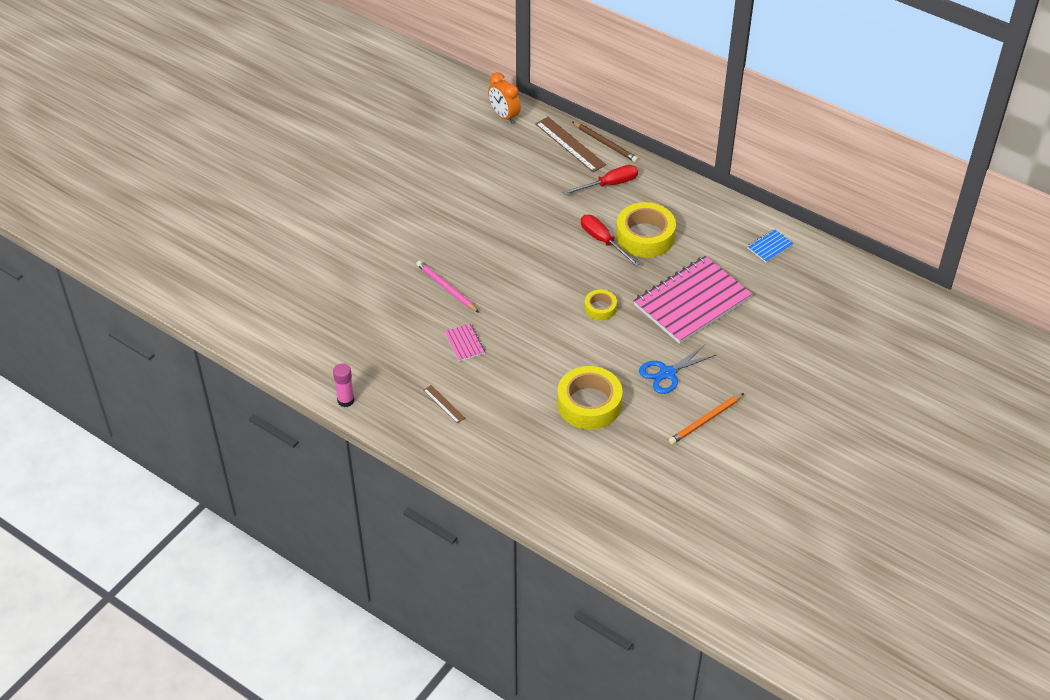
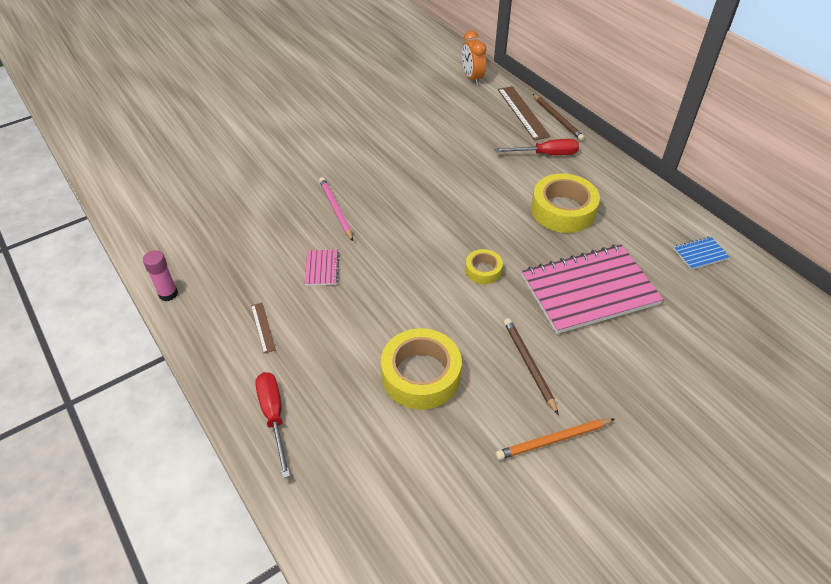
camera: 20 degrees right, 0 degrees up
(603, 241) = (516, 204): red screwdriver -> red screwdriver (274, 416)
(667, 373) = (529, 365): blue scissors -> brown pencil

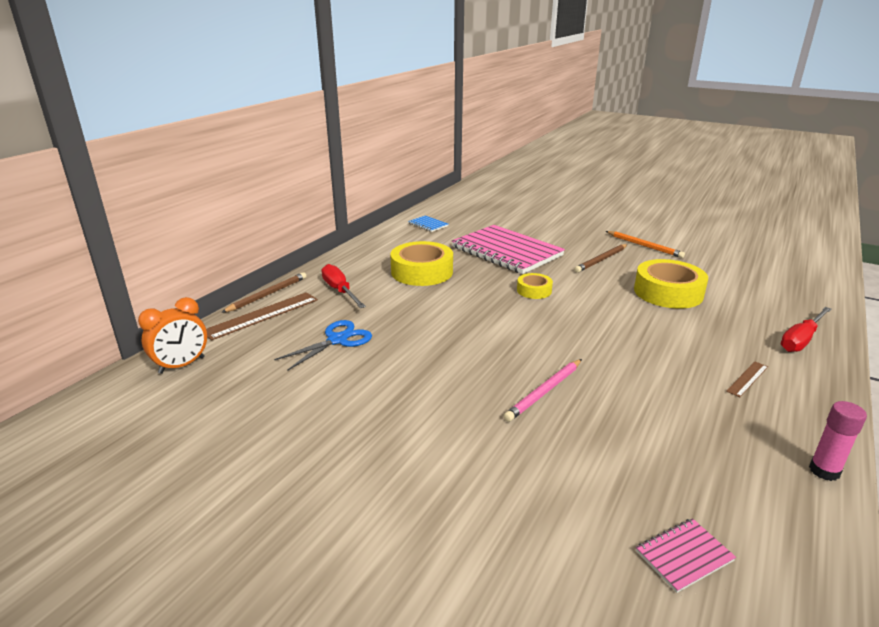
camera: 115 degrees left, 20 degrees down
(322, 268) = (636, 370): pink notebook -> pink notebook (684, 556)
(464, 138) = (337, 340): none -> blue scissors

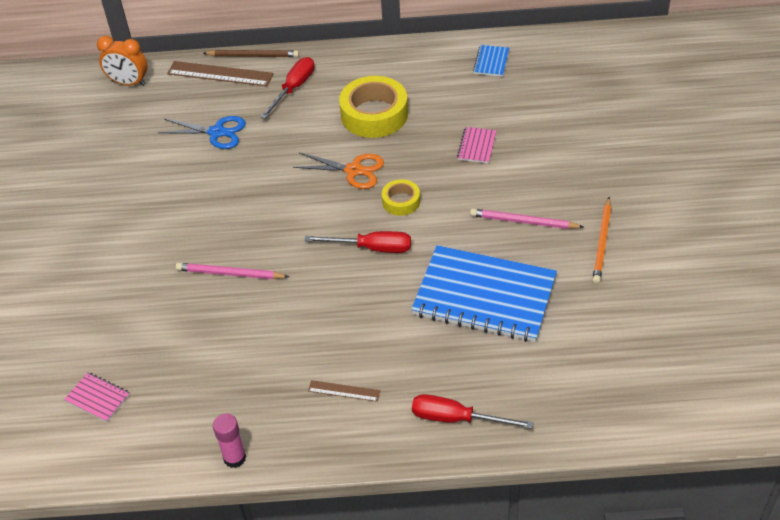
camera: 60 degrees right, 20 degrees up
(475, 297) = (353, 170): none -> orange scissors
(506, 251) = (477, 146): pink notebook -> pink notebook, size x0.41
(576, 316) = (372, 248): none -> red screwdriver
(601, 260) = (523, 222): brown pencil -> pink pencil
(668, 292) = (484, 296): yellow tape -> blue notebook

